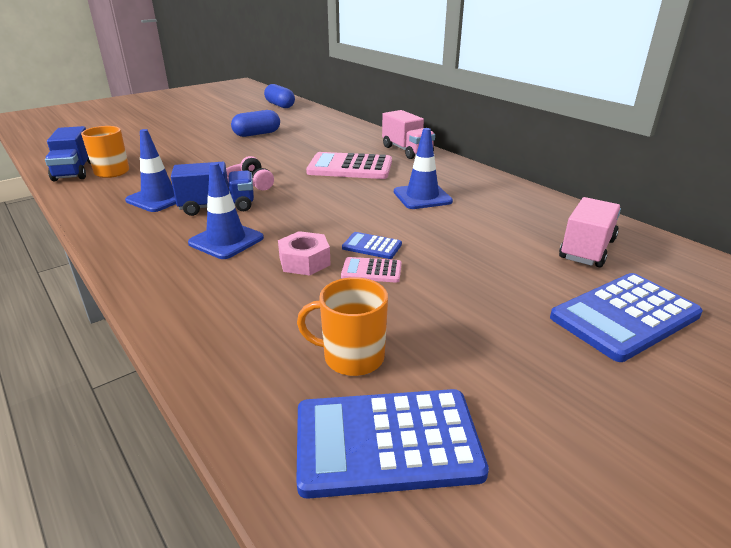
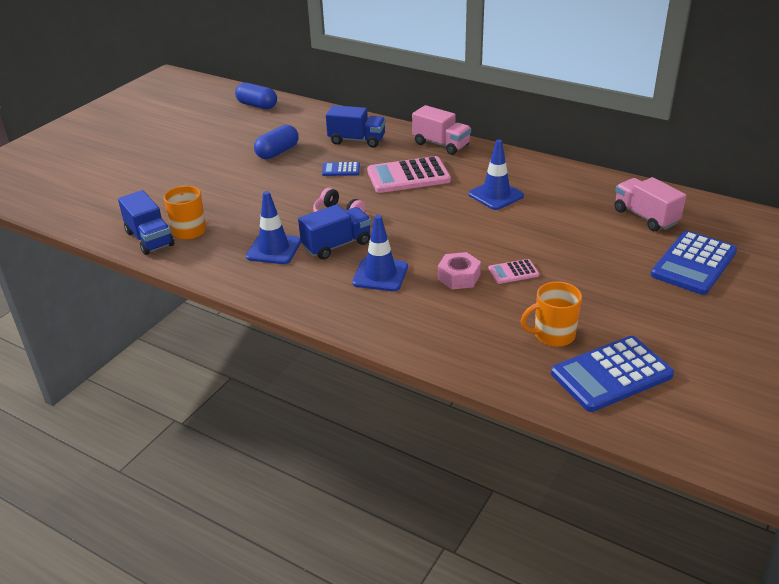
camera: 20 degrees left, 5 degrees up
(333, 136) = (357, 140): none -> blue truck
(372, 246) = (496, 252): blue calculator -> blue calculator (341, 170)
(587, 249) = (645, 217): pink truck -> pink truck turned 45 degrees counterclockwise

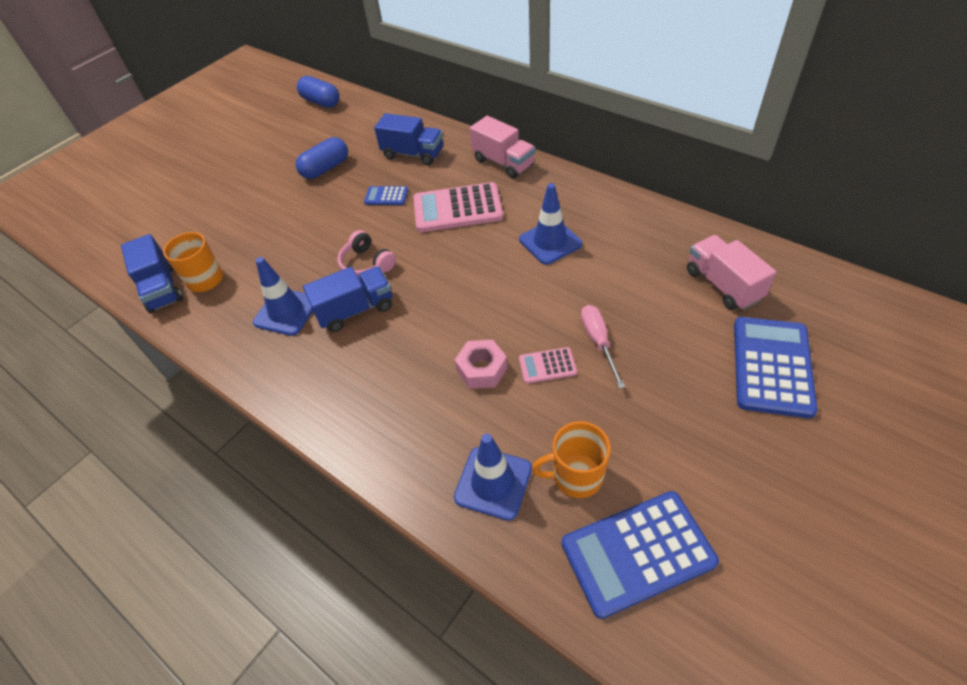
camera: 10 degrees right, 15 degrees up
(380, 275) = (393, 359): blue traffic cone -> blue traffic cone (493, 483)
(552, 256) = (598, 342): none -> pink screwdriver
(693, 263) = (772, 366): blue calculator -> blue calculator turned 150 degrees clockwise

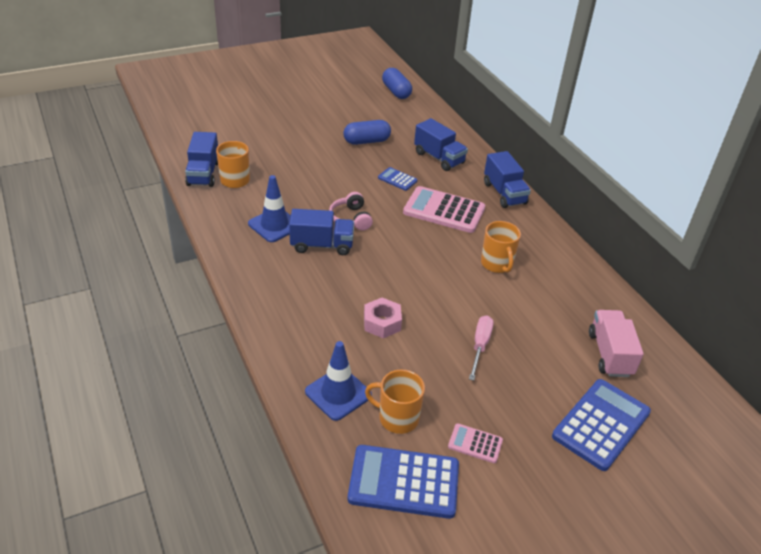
camera: 20 degrees right, 10 degrees down
(503, 163) = (504, 193): pink truck -> blue truck
(547, 366) = (430, 343): pink calculator -> pink calculator (475, 443)
(550, 242) = (497, 264): blue traffic cone -> orange mug

